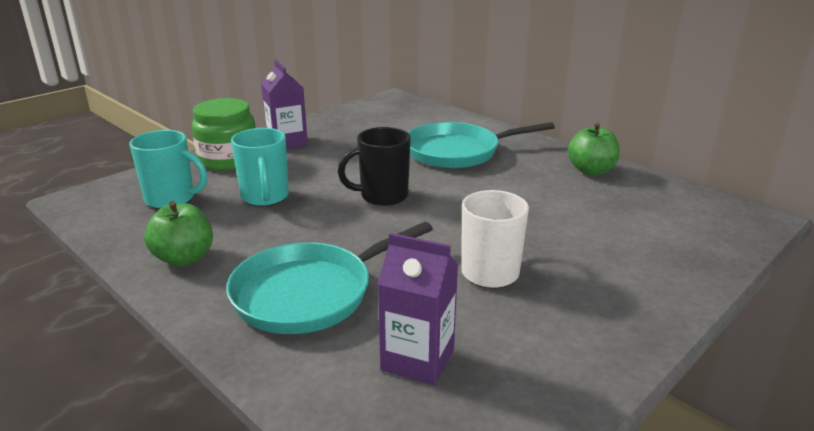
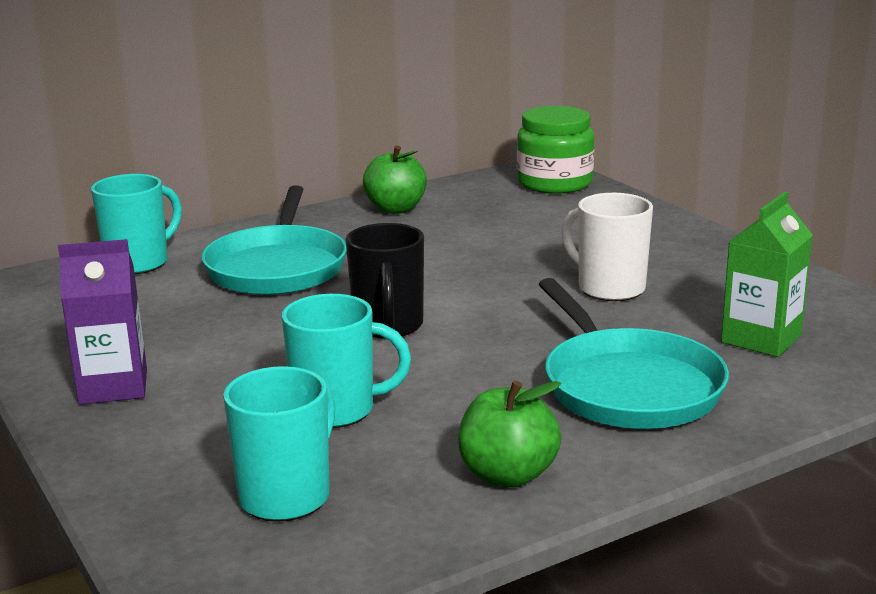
camera: 75 degrees left, 5 degrees down
(228, 160) = (146, 443): green jar -> green jar (554, 183)
(417, 359) = (761, 339): purple carton -> green carton
(441, 119) = (139, 263): none -> turquoise mug

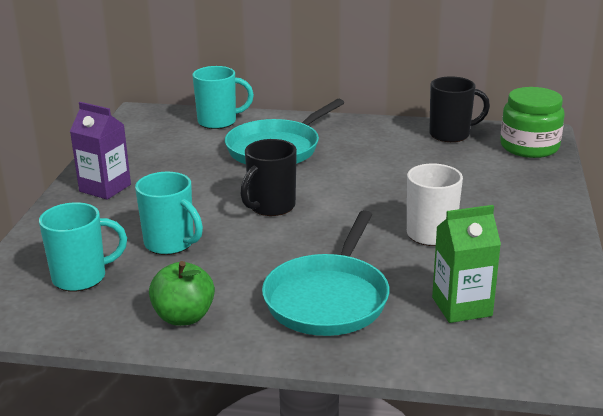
camera: 40 degrees right, 5 degrees up
(396, 209) = (399, 133): green apple -> none
(455, 195) = (451, 134): none -> black mug

